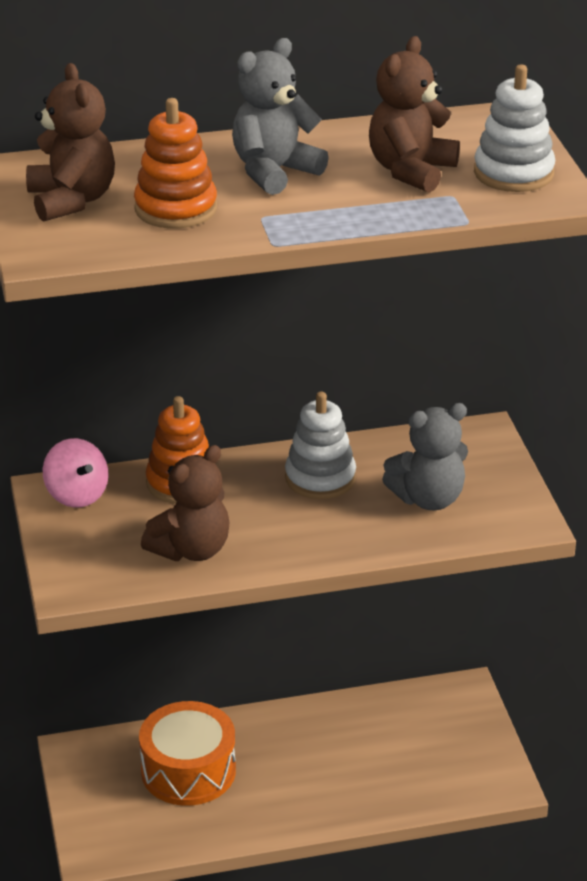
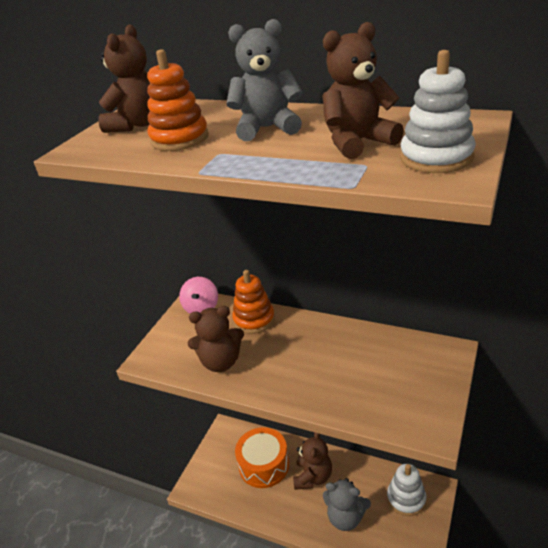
camera: 40 degrees right, 0 degrees up
(280, 751) = (313, 477): none -> brown teddy bear
(320, 478) = (327, 344): white stacking toy -> white stacking toy (406, 498)
(428, 498) = (378, 384): grey teddy bear -> grey teddy bear (345, 517)

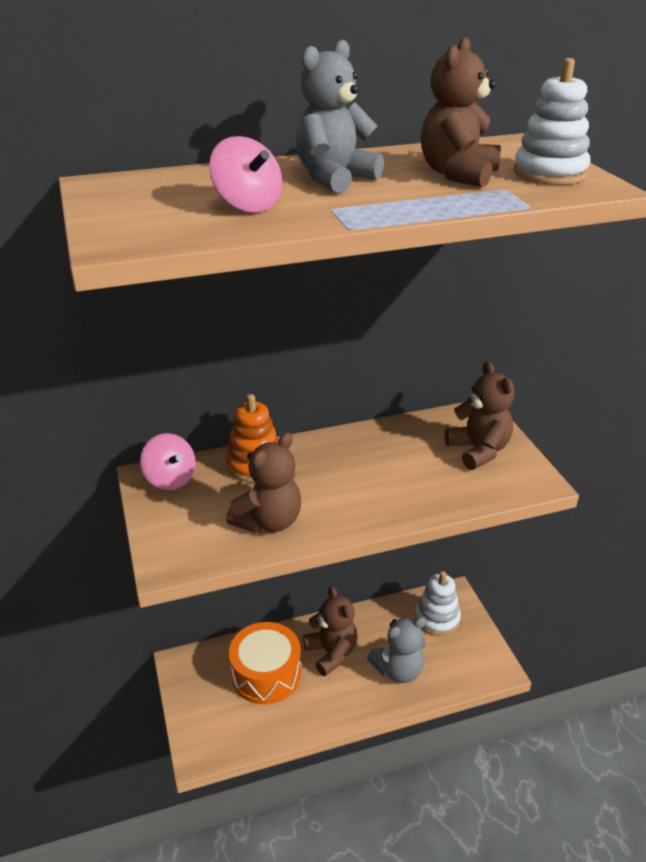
camera: 45 degrees left, 0 degrees up
(137, 125) = (146, 203): brown teddy bear -> brown teddy bear (478, 451)
(179, 139) = (247, 205): orange stacking toy -> pink spinning top

